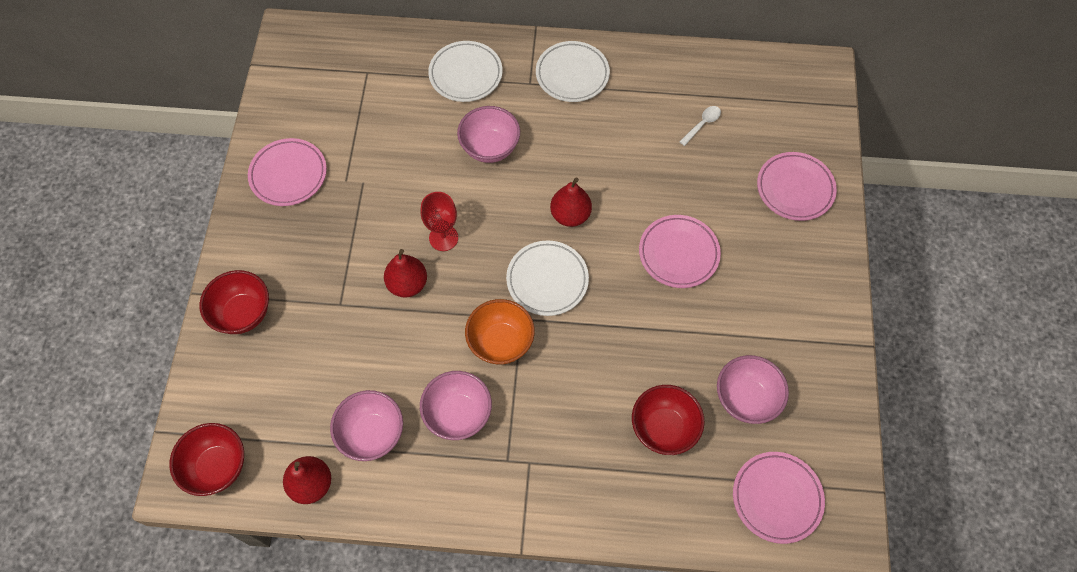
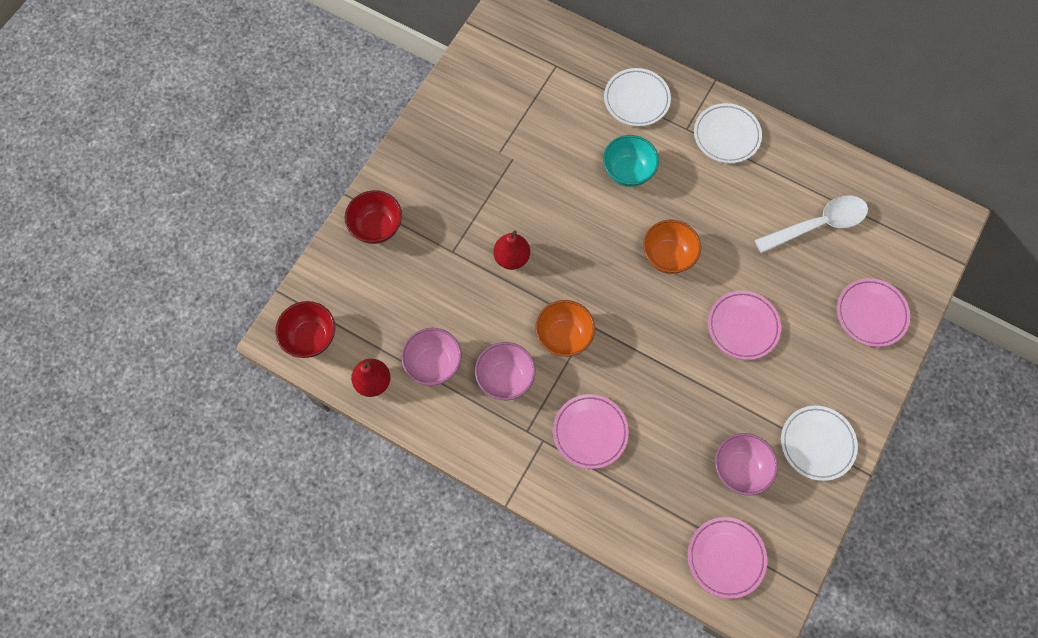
camera: 25 degrees right, 5 degrees up
(288, 175) = (457, 128): pink plate -> pink plate (590, 432)
(443, 238) = (556, 232): red goblet -> none
(490, 148) = (628, 172): pink bowl -> turquoise bowl
(547, 280) = (624, 302): white plate -> white plate (817, 444)
(570, 215) = (668, 256): red pear -> orange bowl
(663, 428) = (661, 462): red bowl -> none
(702, 124) = (818, 224): white spoon -> white spoon, size x2.28

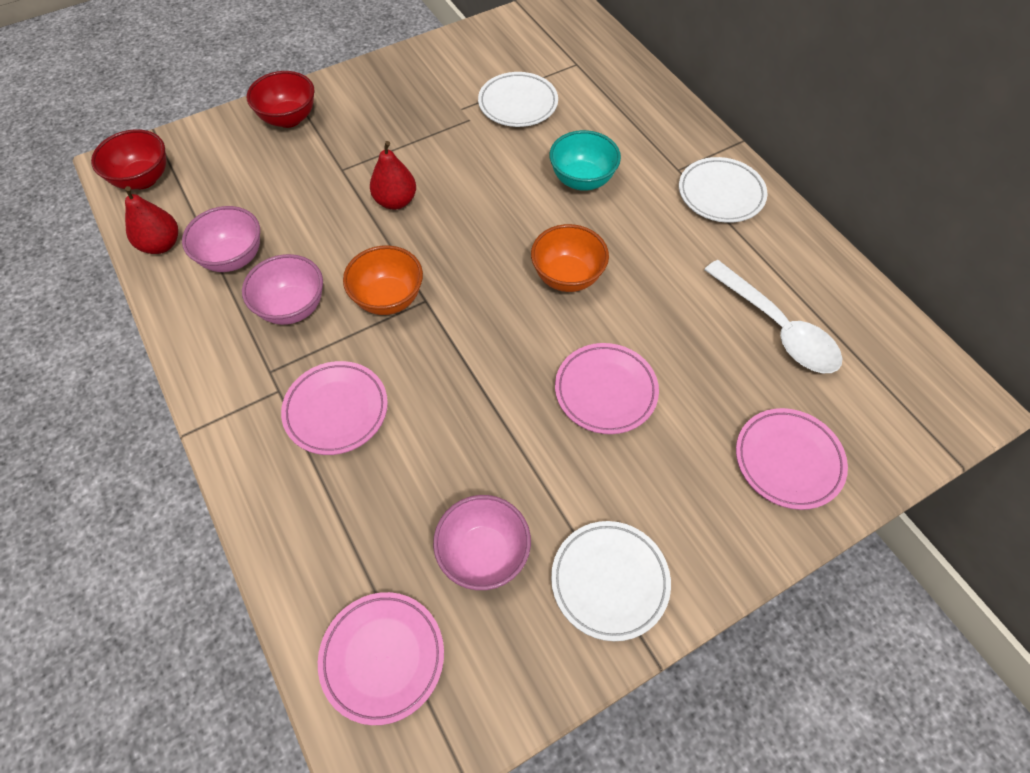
camera: 30 degrees right, 10 degrees down
(636, 100) = (640, 123): white plate -> white plate (518, 104)
(818, 224) = (777, 328): white spoon -> white spoon turned 45 degrees clockwise

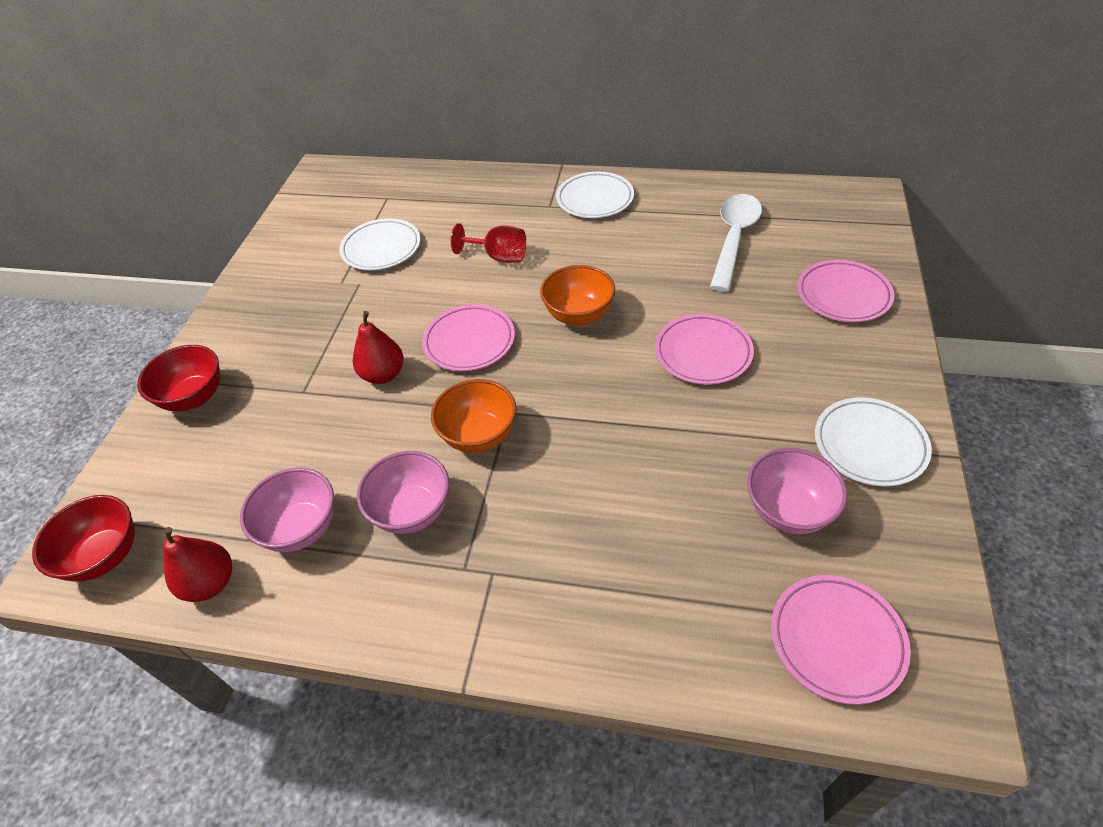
camera: 45 degrees left, 10 degrees down
(336, 410) = (557, 538): pink plate -> pink plate (469, 342)
(582, 180) = (499, 257): turquoise bowl -> red goblet
(777, 328) = (733, 239): white spoon -> white spoon turned 75 degrees counterclockwise

